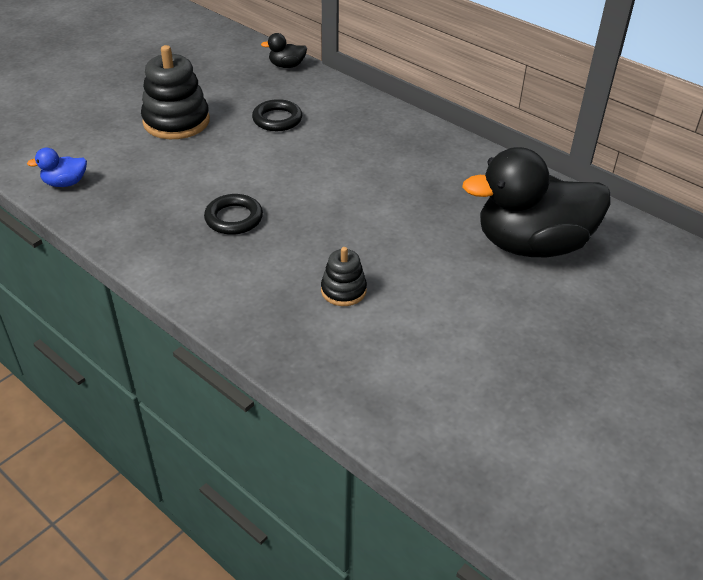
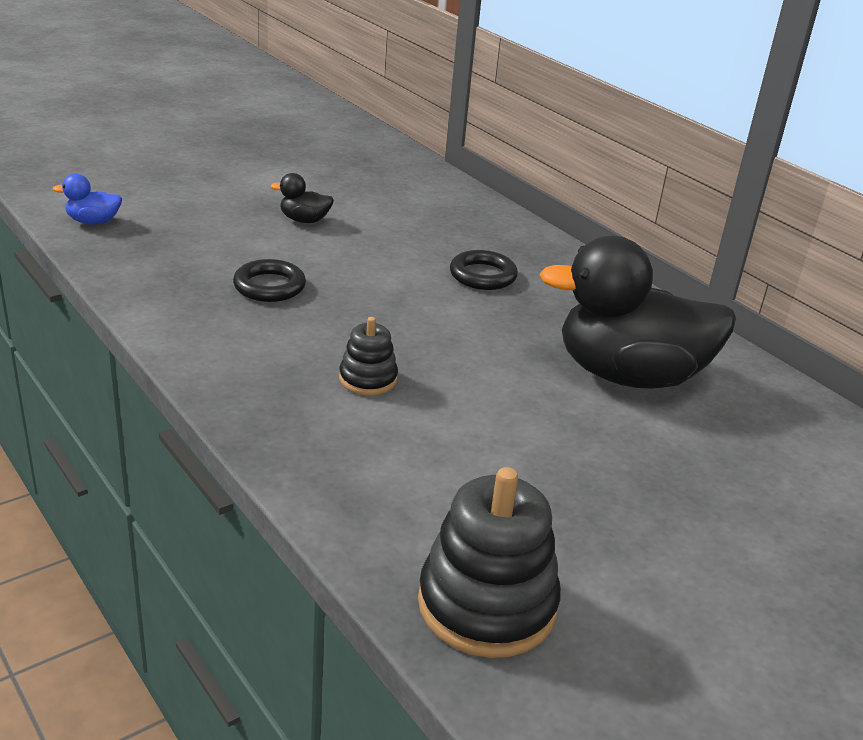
camera: 10 degrees right, 10 degrees down
(176, 121) = (248, 187): black stacking toy -> black stacking toy (487, 605)
(277, 119) = (366, 203): black ring -> black ring (482, 275)
(287, 66) = (402, 156): black duck -> black duck (304, 220)

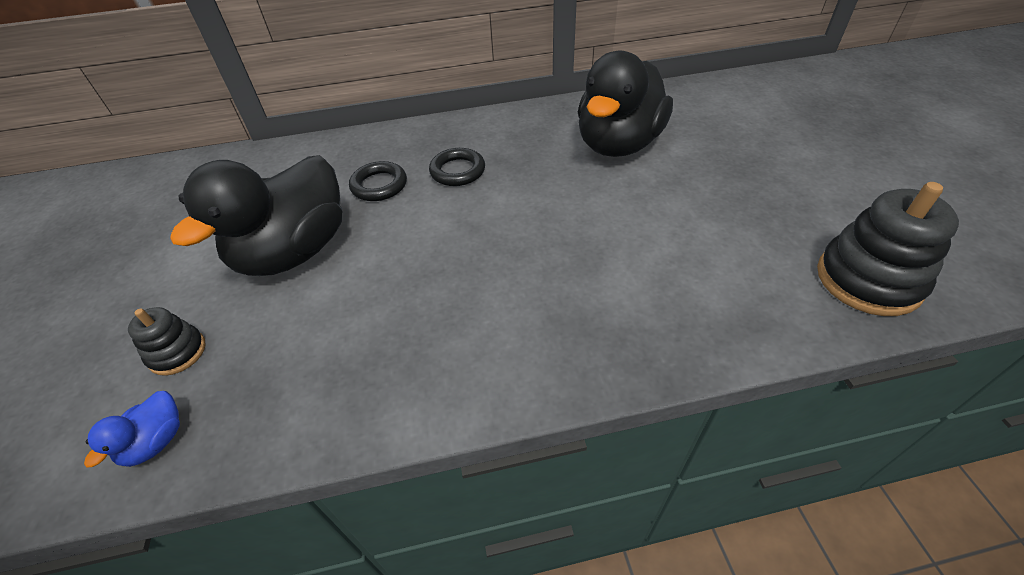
camera: 60 degrees left, 15 degrees up
(269, 286) = (404, 304): black ring -> black ring (379, 185)
(304, 220) = (294, 252): black duck -> black duck, size x2.47
(368, 379) = (585, 273): black stacking toy -> black stacking toy (177, 352)

